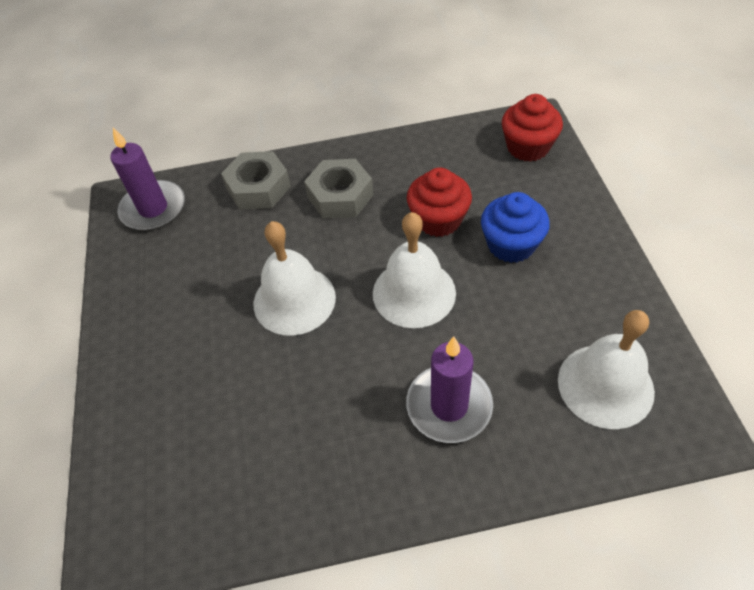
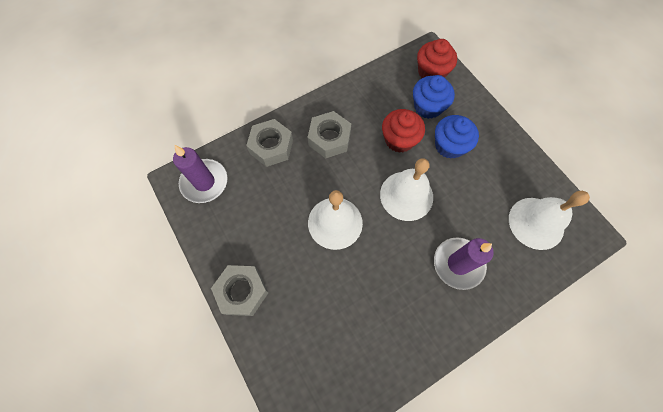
camera: 25 degrees left, 15 degrees up
(128, 349) = (242, 291): none -> grey nut
(501, 188) = (428, 107): none -> blue cupcake

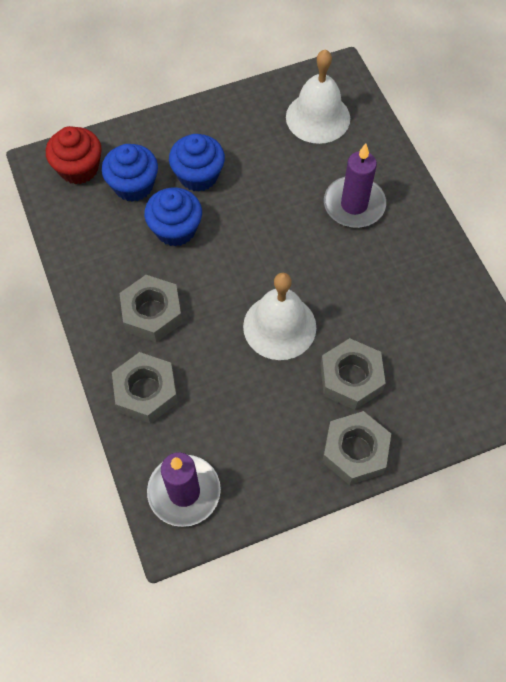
camera: 80 degrees left, 5 degrees down
(301, 281) = (351, 378): none -> grey nut
(399, 140) = (175, 229): red cupcake -> blue cupcake
(406, 195) = (258, 238): white bell -> none

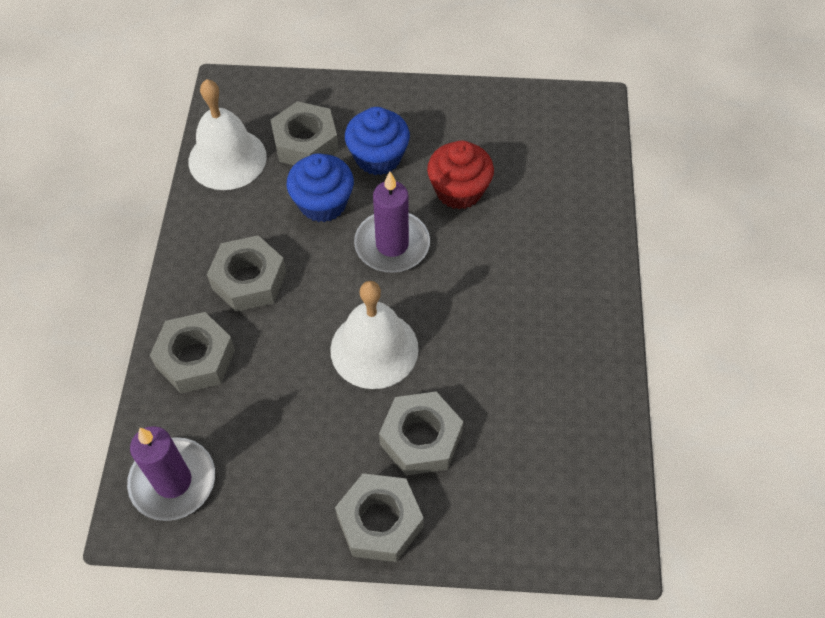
camera: 25 degrees right, 5 degrees down
(79, 168) = (261, 106): red cupcake -> red cupcake (459, 191)
(133, 185) = (305, 143): blue cupcake -> grey nut
(318, 117) = (542, 144): white bell -> white bell (227, 158)
(354, 204) = (530, 251): purple candle -> purple candle (392, 245)

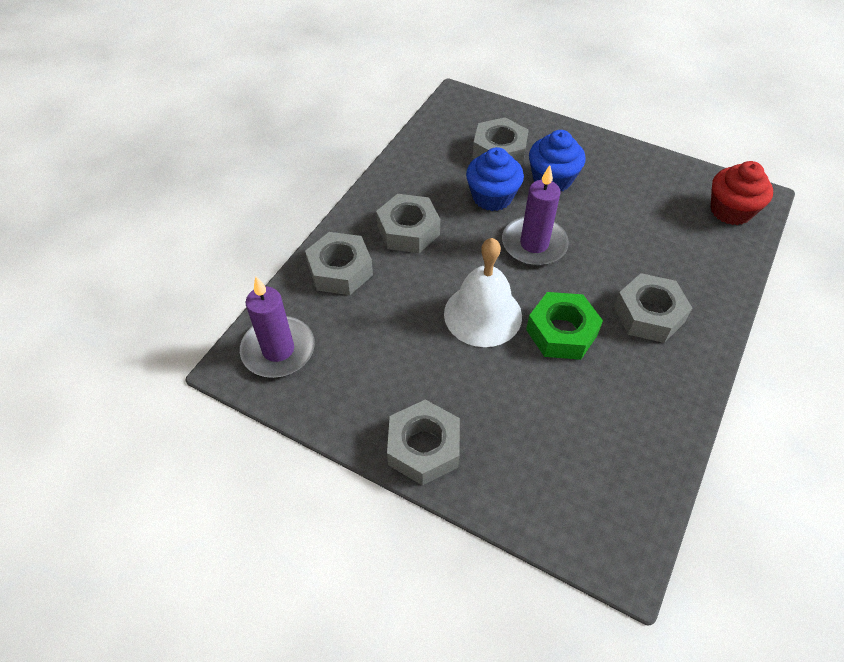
camera: 25 degrees right, 5 degrees down
(227, 158) = (434, 144): white bell -> none
(421, 438) = (489, 397): grey nut -> grey nut (648, 314)
(459, 191) = (609, 224): red cupcake -> red cupcake (730, 210)
(462, 336) = (561, 332): none -> green nut

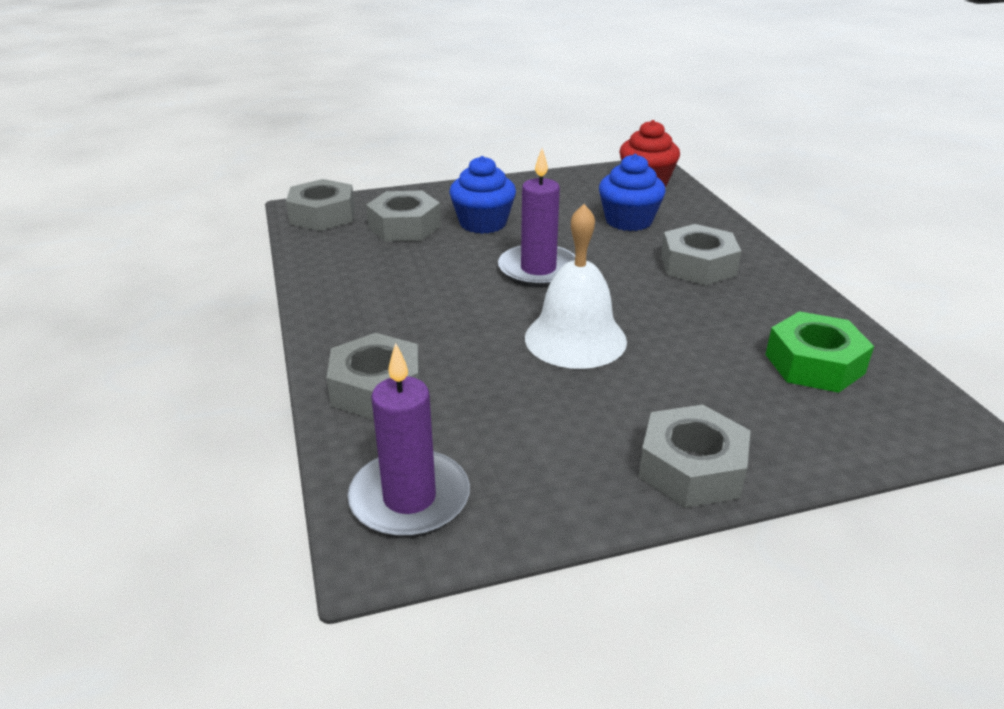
camera: 45 degrees left, 20 degrees down
(408, 230) = (403, 319): grey nut -> grey nut (322, 215)
(492, 197) = (448, 258): blue cupcake -> blue cupcake (628, 221)
(561, 332) = (657, 312): green nut -> green nut (814, 364)

